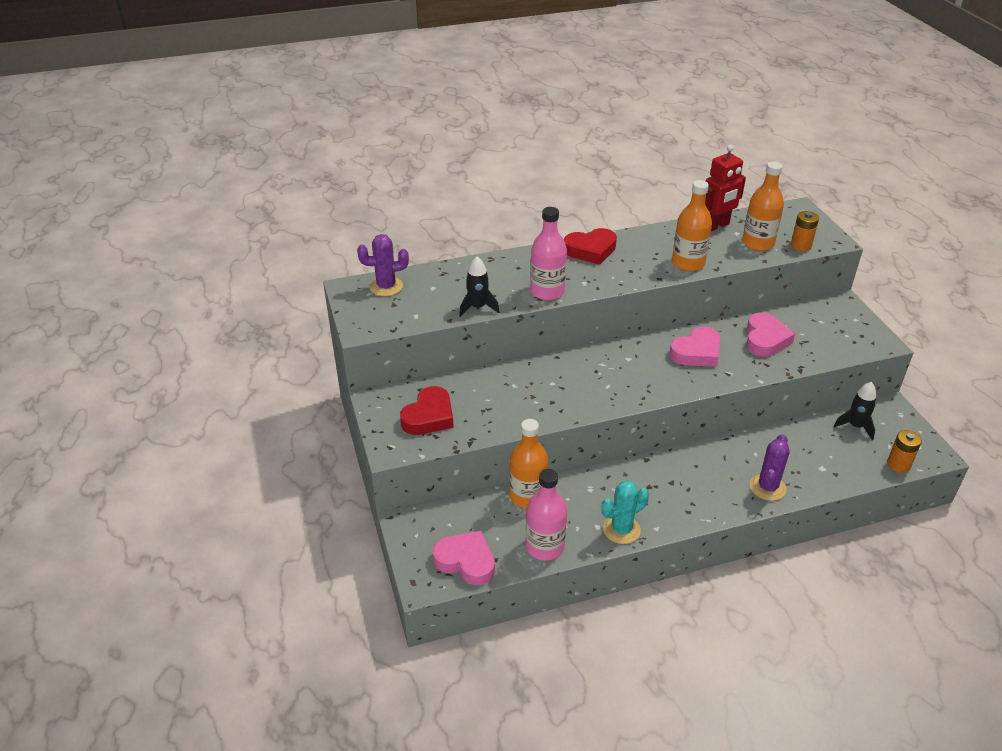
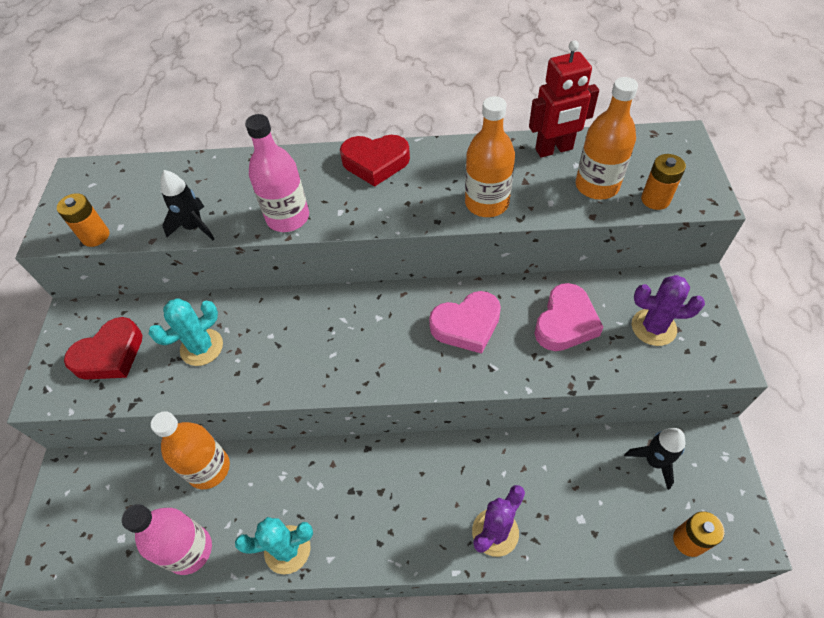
camera: 20 degrees right, 15 degrees up
(386, 287) = (115, 178): purple cactus -> purple cactus (653, 327)
(401, 324) = (95, 236): none -> orange battery
(466, 561) = (96, 546): pink heart -> none
(502, 399) = (202, 347): none -> turquoise cactus

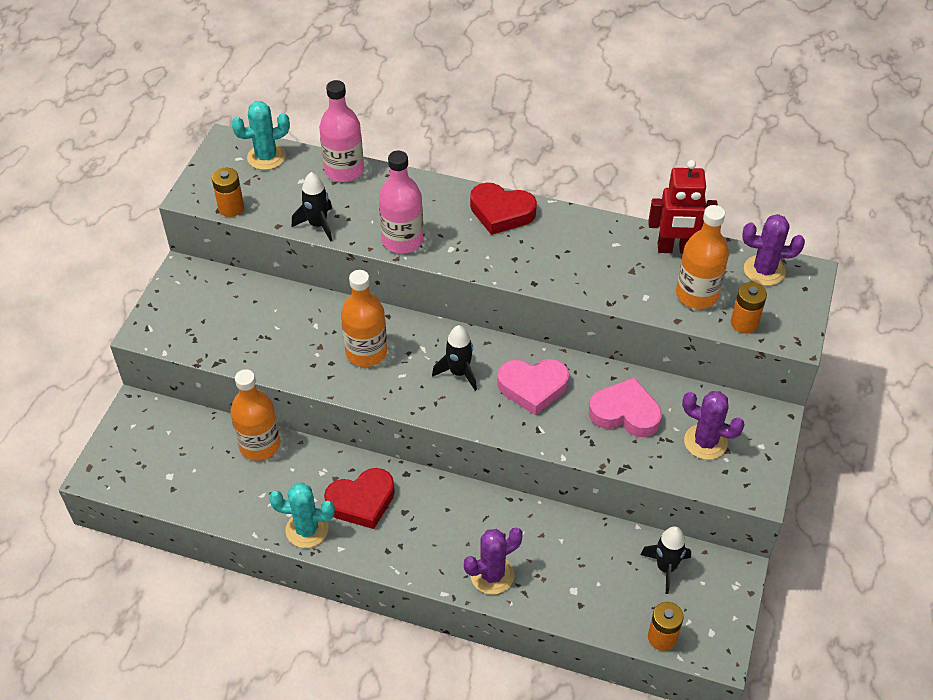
camera: 15 degrees right, 5 degrees down
(110, 355) = (208, 316): red heart -> red heart (362, 501)
(189, 550) = (224, 503): pink bottle -> pink bottle (344, 170)
(202, 347) = (289, 334): turquoise cactus -> turquoise cactus (266, 157)
(388, 333) = (459, 373): none -> black rocket
(486, 203) = (586, 280): orange bottle -> orange bottle (366, 352)
(565, 322) = (625, 413): pink heart -> pink heart turned 120 degrees counterclockwise
(644, 146) = (764, 270): none -> purple cactus

